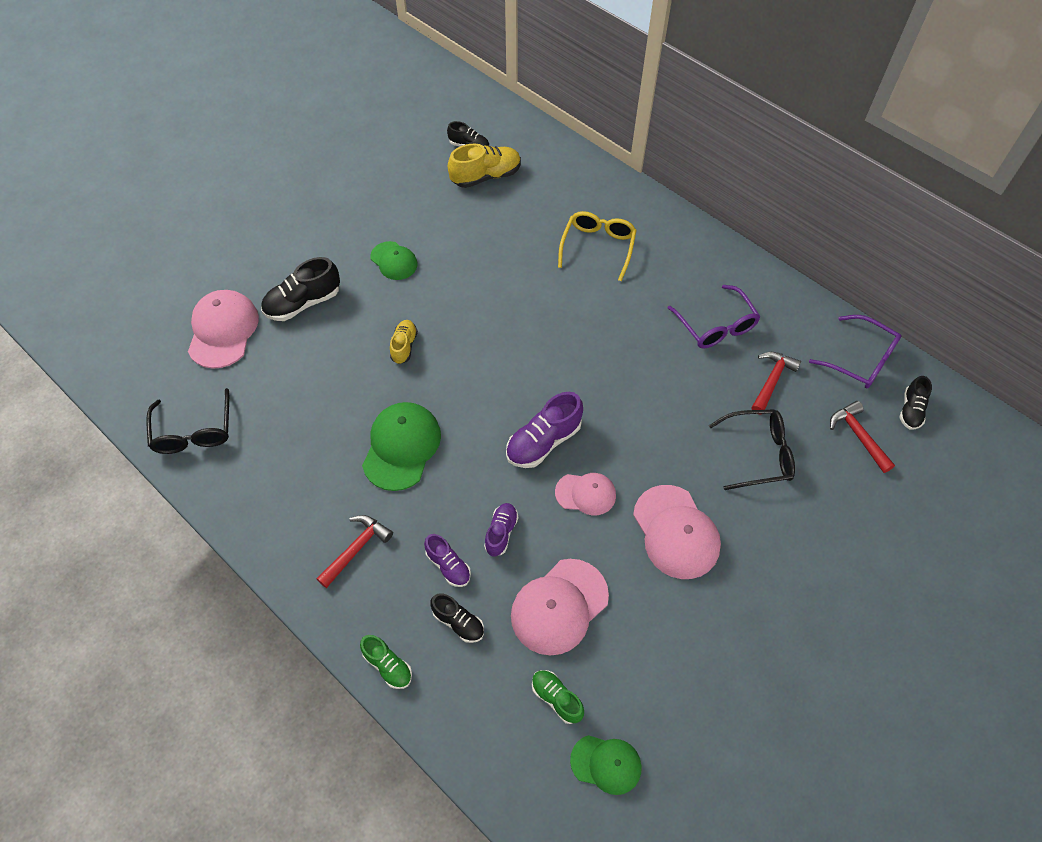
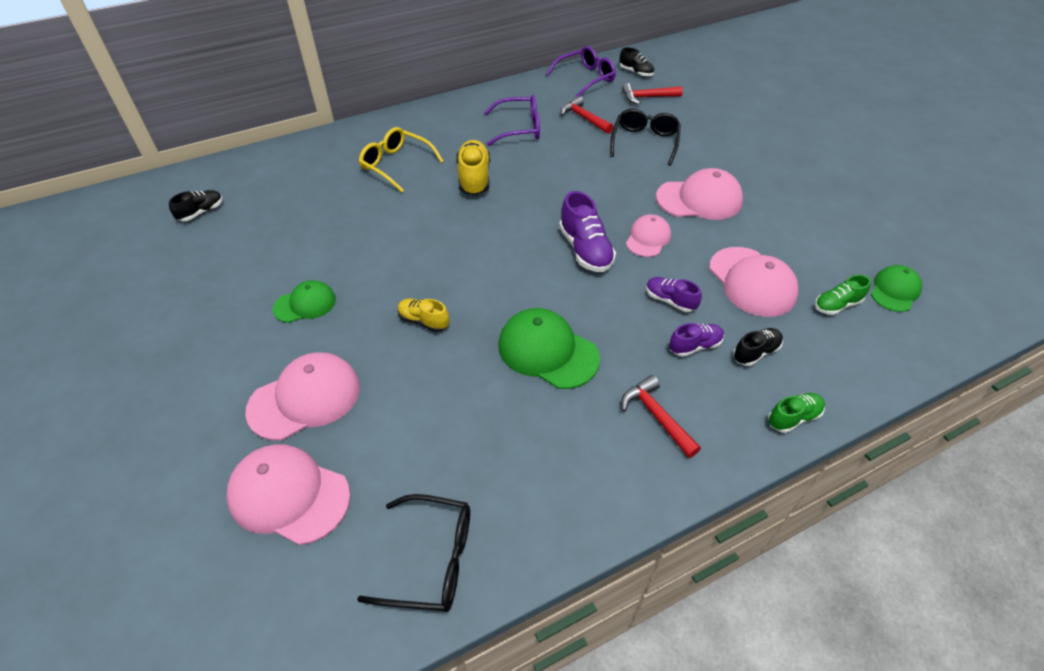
camera: 70 degrees left, 10 degrees down
(303, 303) = (305, 398): black shoe -> pink cap
(486, 176) = (252, 210): yellow shoe -> yellow shoe (474, 178)

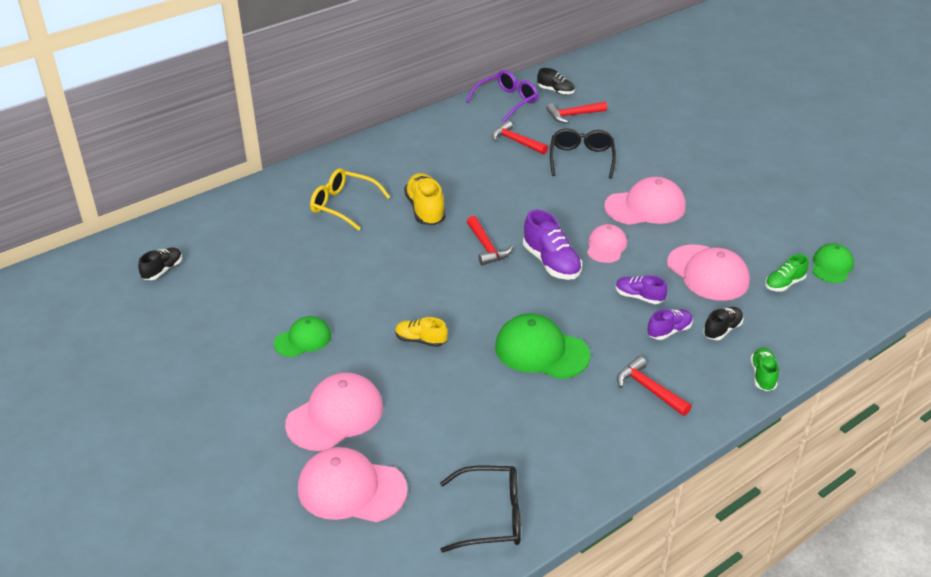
camera: 10 degrees left, 10 degrees down
(519, 128) = (455, 157): purple glasses -> none
(523, 225) = (486, 247): none -> red hammer
(793, 418) = (763, 376): green shoe -> green shoe turned 45 degrees counterclockwise

